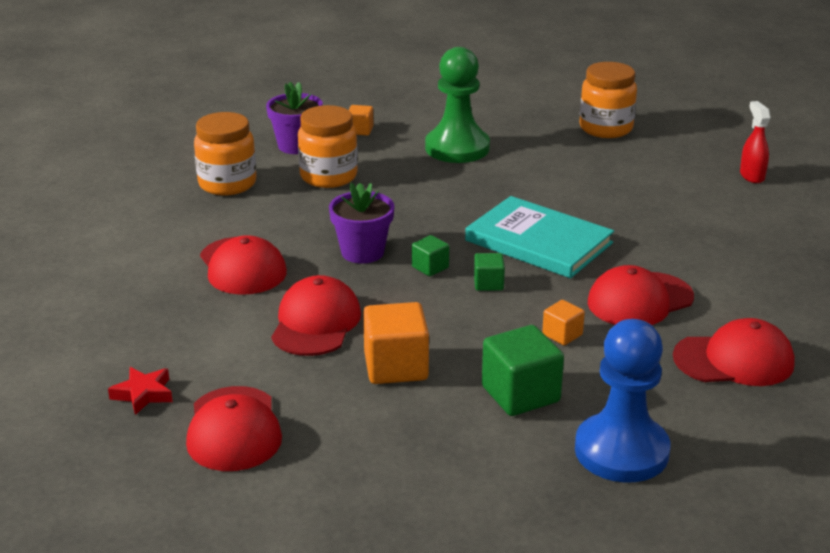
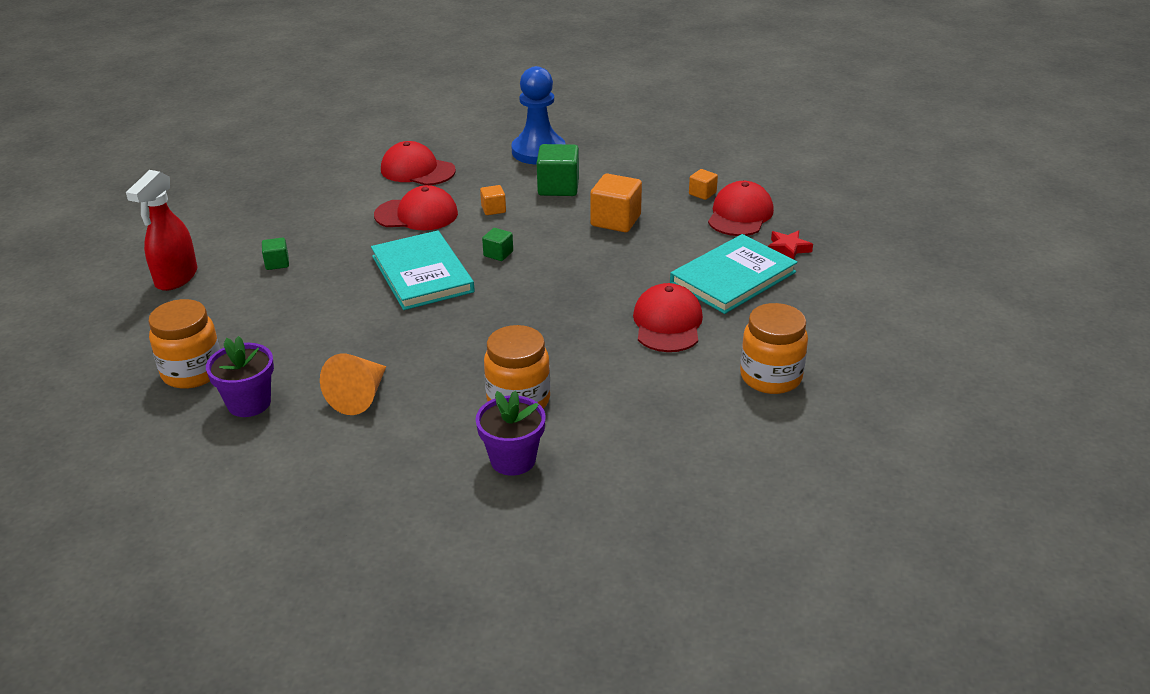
camera: 150 degrees left, 5 degrees up
(197, 334) = (733, 277): none -> turquoise book
(227, 184) = (623, 425): orange jar -> orange jar (770, 377)
(316, 323) = (644, 262): red cap -> none
(360, 130) = (425, 461): orange cube -> orange cube (702, 193)
(362, 252) = (562, 307): purple flower pot -> purple flower pot (249, 403)
(430, 267) = (525, 278): green cube -> green cube (277, 263)
(457, 148) = (360, 396): green pawn -> orange cone
(752, 176) = (176, 278): red spray bottle -> red spray bottle, size x1.62

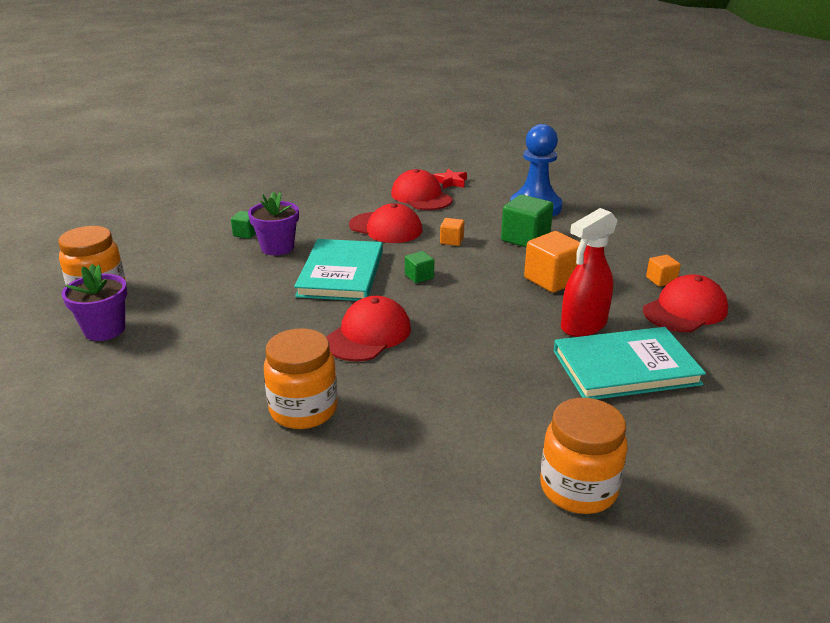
camera: 30 degrees right, 5 degrees down
(176, 278) = (170, 224): red spray bottle -> red spray bottle (583, 326)
(360, 396) = (185, 355): orange cone -> none
(513, 460) = (239, 466): purple flower pot -> purple flower pot (277, 247)
(667, 323) = (515, 389): red cap -> red cap (368, 335)
(788, 249) = (713, 358): red star -> red star (450, 182)

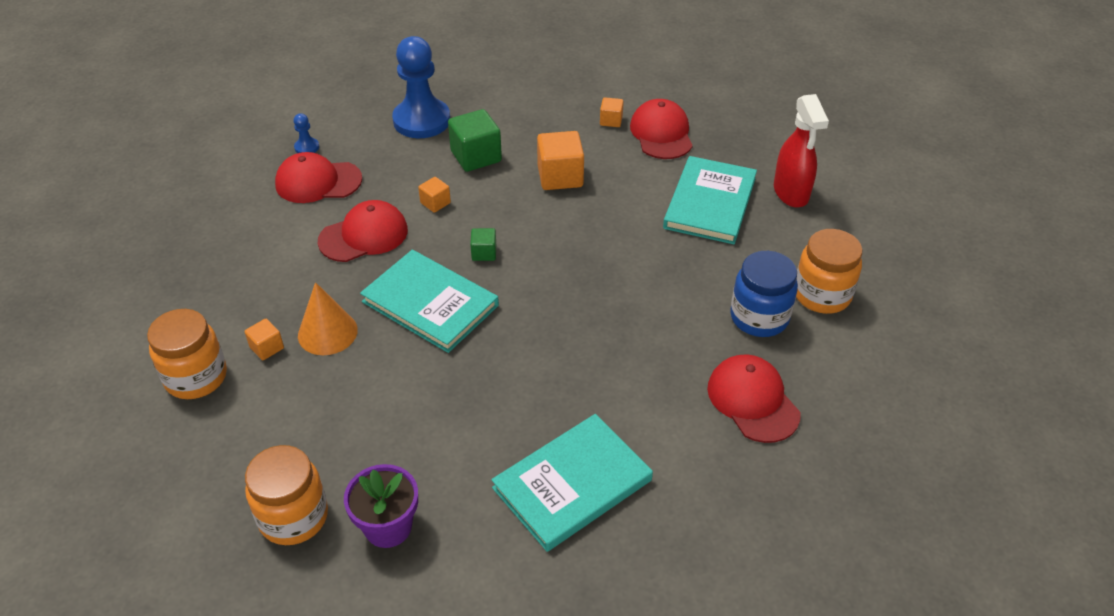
camera: 60 degrees left, 15 degrees up
(189, 399) = (572, 484): none -> turquoise book
(246, 233) = (267, 348): green cube -> orange cube
(277, 247) = (327, 332): purple flower pot -> orange cone
(303, 410) = (640, 408): orange jar -> orange jar (196, 377)
(368, 335) = (556, 326): red cap -> red cap (752, 401)
(450, 182) = (307, 147): red star -> blue pawn
(493, 450) = (759, 317): none -> blue jar
(583, 326) = (641, 195): red spray bottle -> red spray bottle (791, 193)

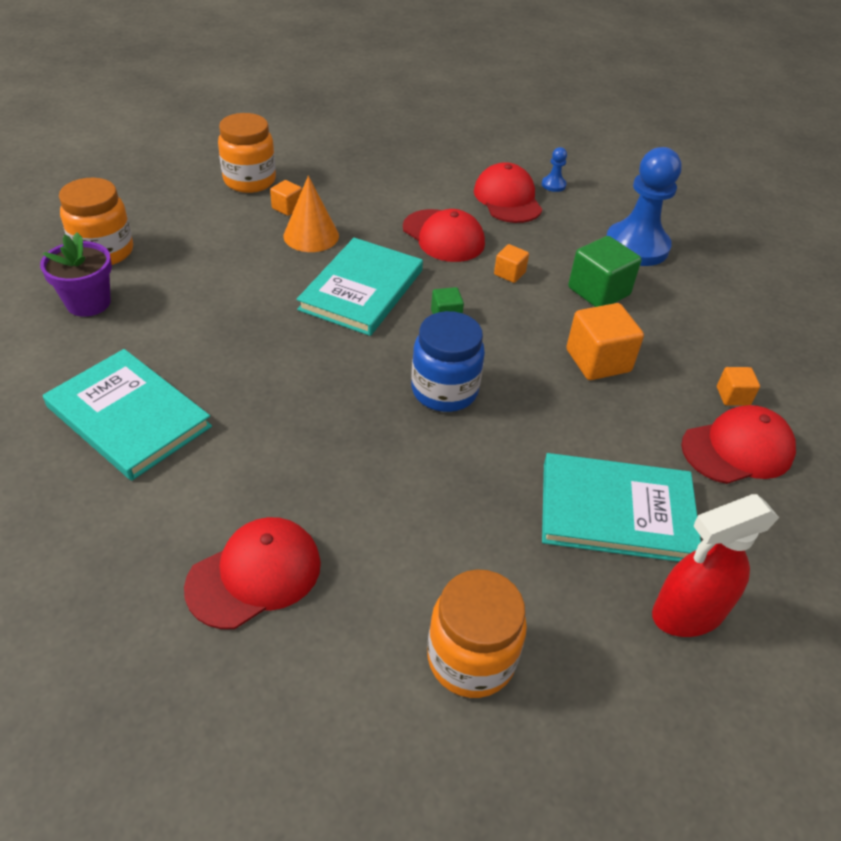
camera: 75 degrees right, 0 degrees up
(759, 317) = (405, 578): blue jar -> blue jar (444, 390)

